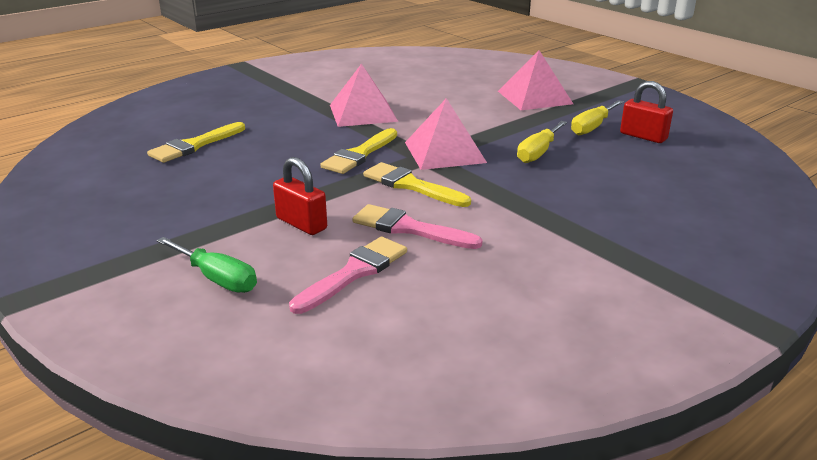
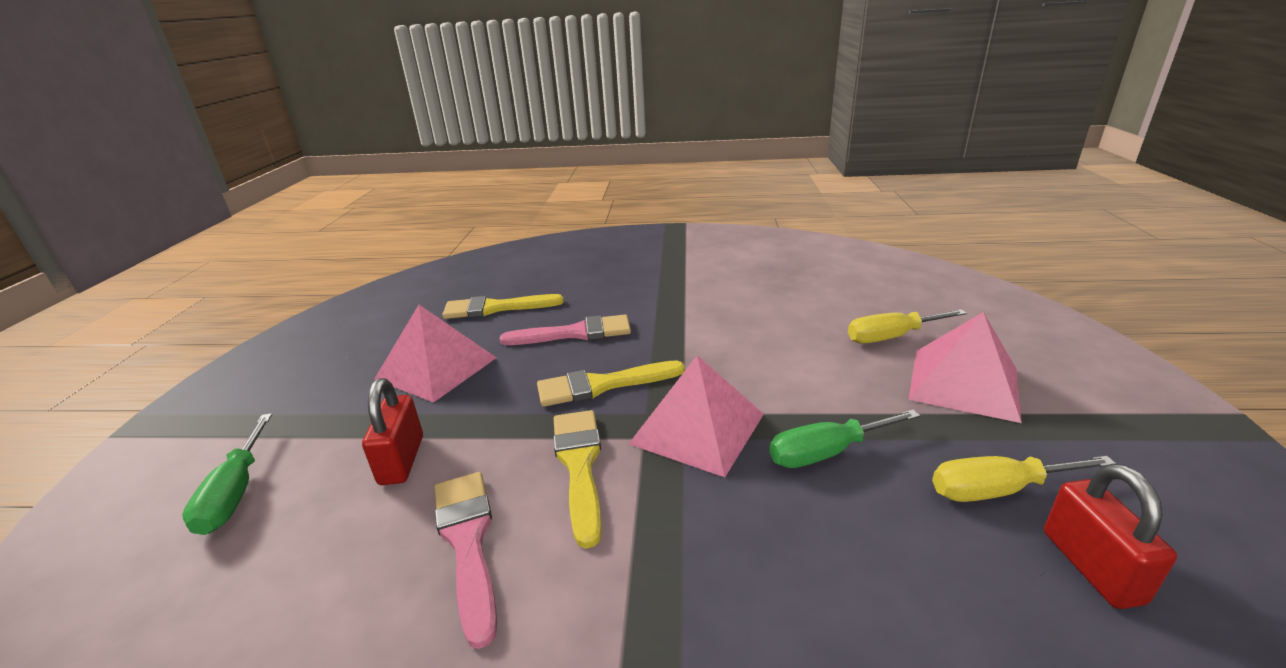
camera: 45 degrees right, 0 degrees up
(354, 273) = (312, 578): pink brush -> pink brush (575, 333)
(363, 113) = (695, 324): pink pyramid -> pink pyramid (436, 368)
(515, 139) = (826, 452): none -> green screwdriver
(538, 152) = (827, 498): yellow screwdriver -> yellow screwdriver (891, 337)

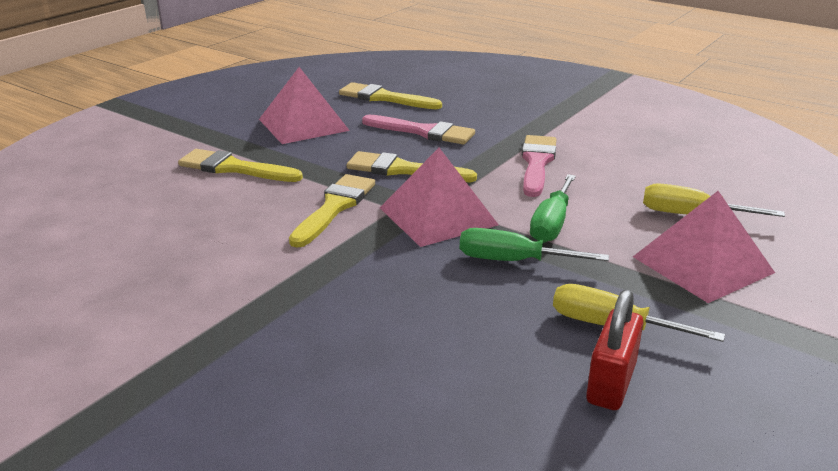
camera: 30 degrees right, 0 degrees up
(235, 493) = (136, 154): green screwdriver -> green screwdriver (551, 224)
(402, 460) = (234, 168): red padlock -> yellow brush
(468, 542) = (231, 219): pink brush -> pink brush (537, 163)

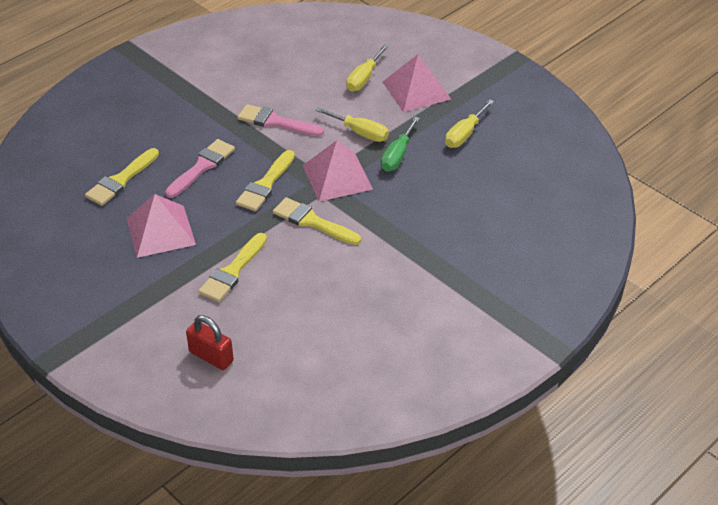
camera: 80 degrees left, 15 degrees up
(551, 224) = (360, 133): green screwdriver -> yellow screwdriver
(611, 383) = (507, 145): red padlock -> red padlock (211, 356)

